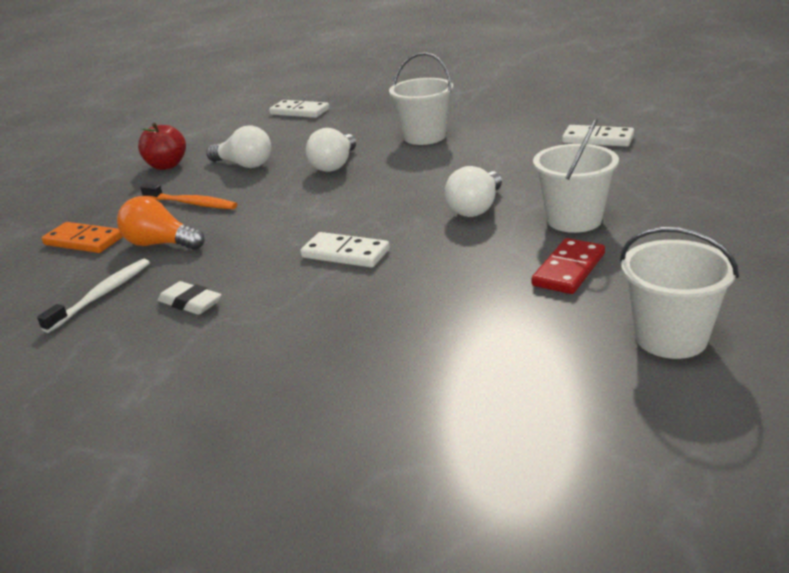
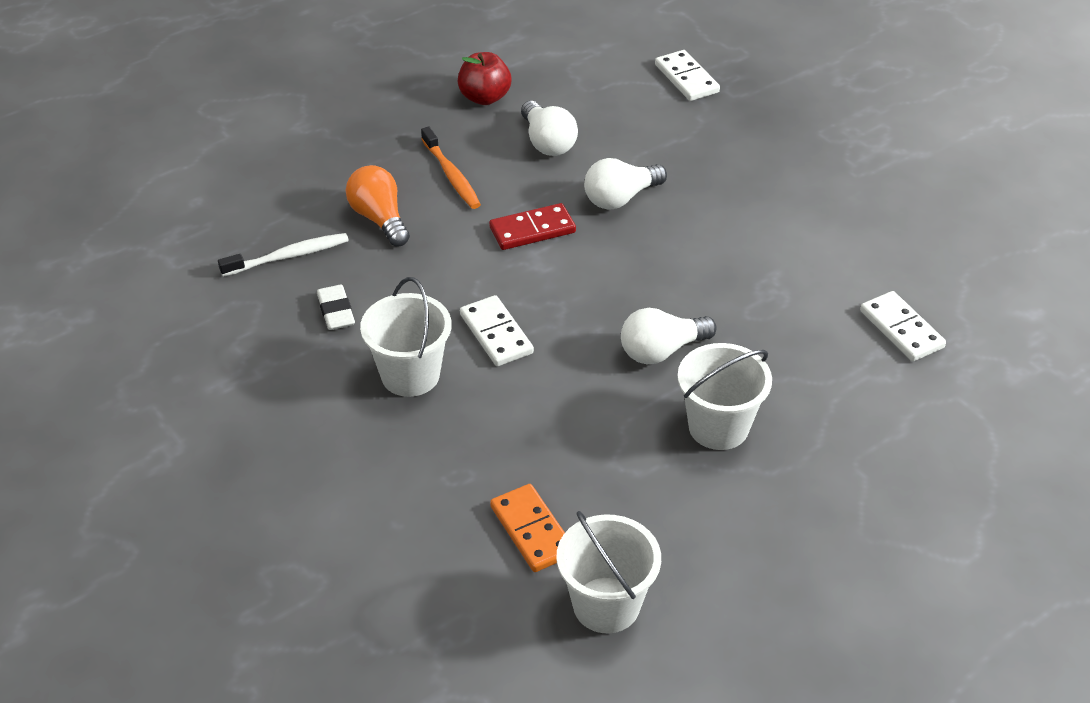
camera: 35 degrees right, 15 degrees up
(83, 241) = (330, 173): orange domino -> orange domino (532, 531)
(424, 137) = (749, 208): white bucket -> white bucket (410, 375)
(569, 270) = (633, 481): red domino -> red domino (532, 230)

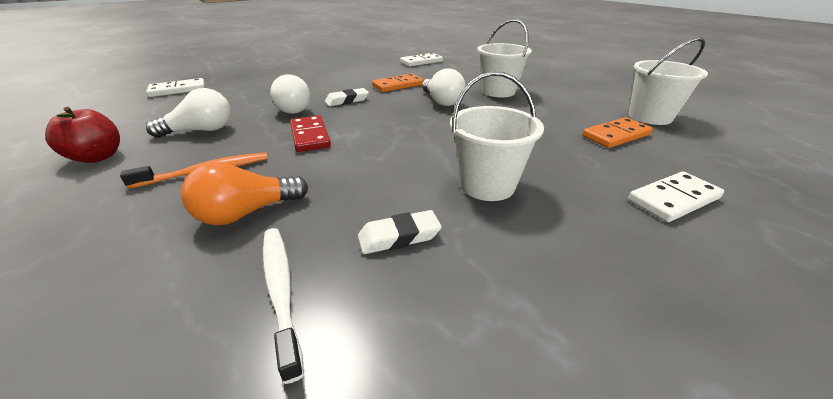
camera: 90 degrees left, 10 degrees down
(496, 334) = (430, 148): white domino -> white domino (673, 199)
(657, 247) = (347, 100): none -> white eraser
(737, 299) = (398, 85): none -> orange domino

